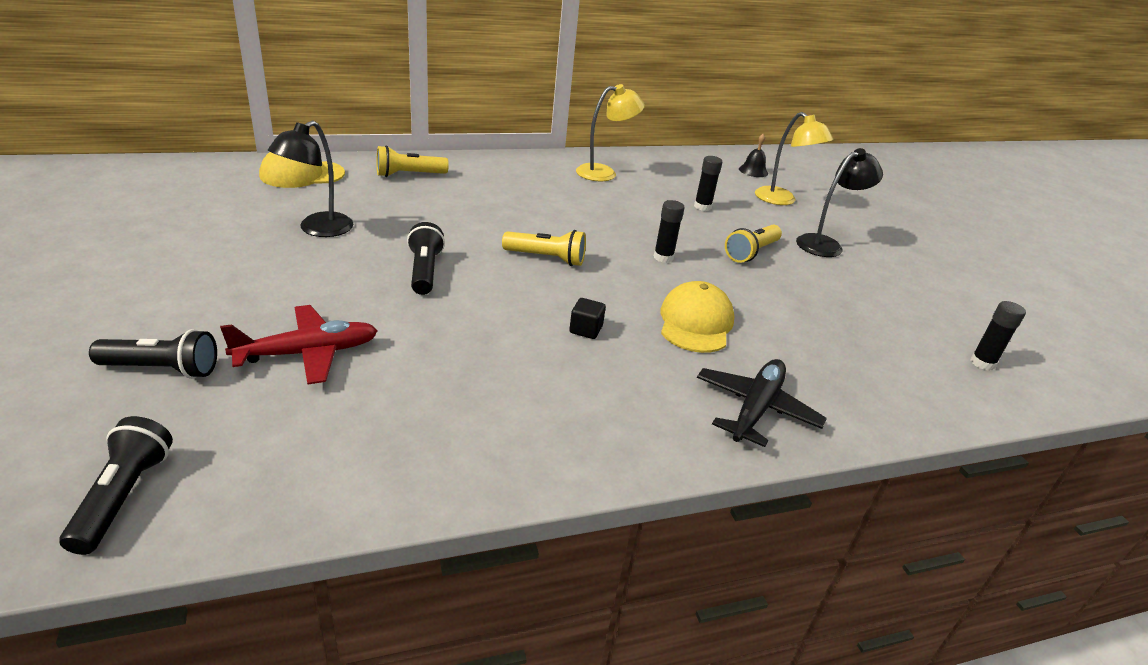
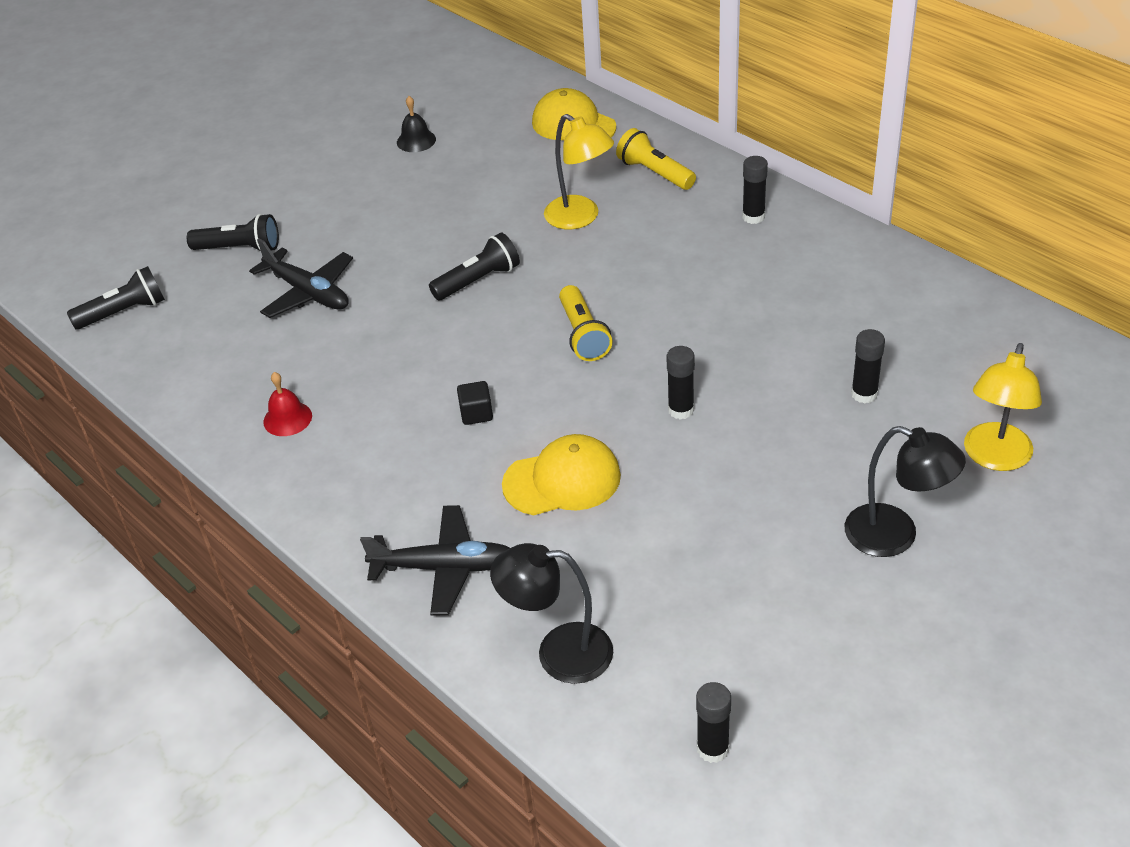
camera: 70 degrees right, 10 degrees up
(162, 369) = (239, 248): black flashlight -> black flashlight turned 60 degrees counterclockwise
(308, 353) = (308, 292): red plane -> black plane
(318, 229) = (484, 192): black lamp -> black lamp (559, 653)
(481, 430) = (287, 418): none -> red bell
(503, 170) = (753, 217): none -> black glue stick
(604, 173) = (854, 283): yellow lamp -> yellow lamp (580, 218)
(751, 252) = (781, 475): yellow flashlight -> none
(753, 171) = (1068, 400): black bell -> black bell (416, 140)

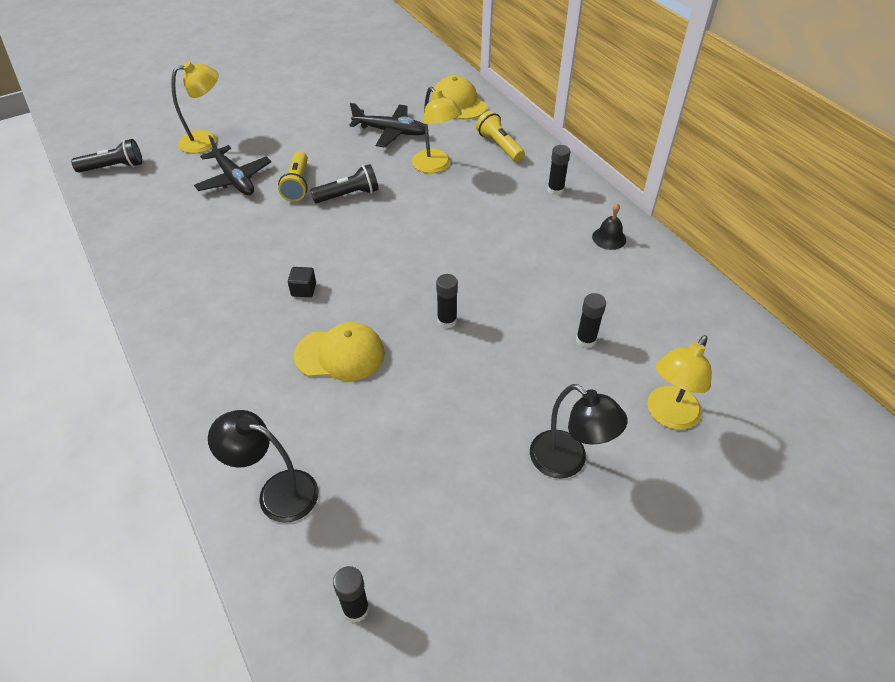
camera: 10 degrees right, 5 degrees up
(239, 248) = (206, 140): black flashlight -> yellow lamp
(287, 418) = (178, 263): red bell -> none
(416, 140) = (352, 93): black bell -> black bell (609, 238)
(445, 567) = (228, 401): black plane -> black plane (391, 132)
(583, 335) = (402, 249): yellow flashlight -> yellow flashlight (297, 184)

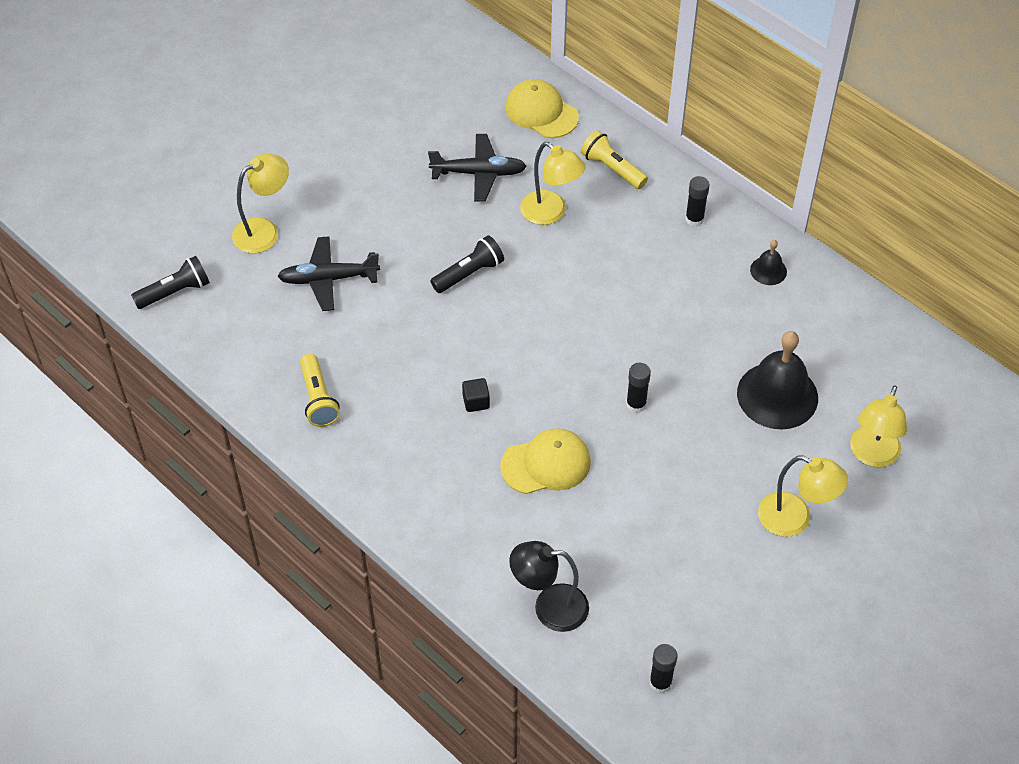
camera: 15 degrees left, 5 degrees up
(234, 179) = (328, 279): black plane -> black plane turned 135 degrees clockwise
(297, 184) = (405, 271): yellow flashlight -> yellow flashlight (318, 399)
(567, 462) = (795, 519): black lamp -> yellow lamp
(586, 340) = (777, 395): black glue stick -> black bell

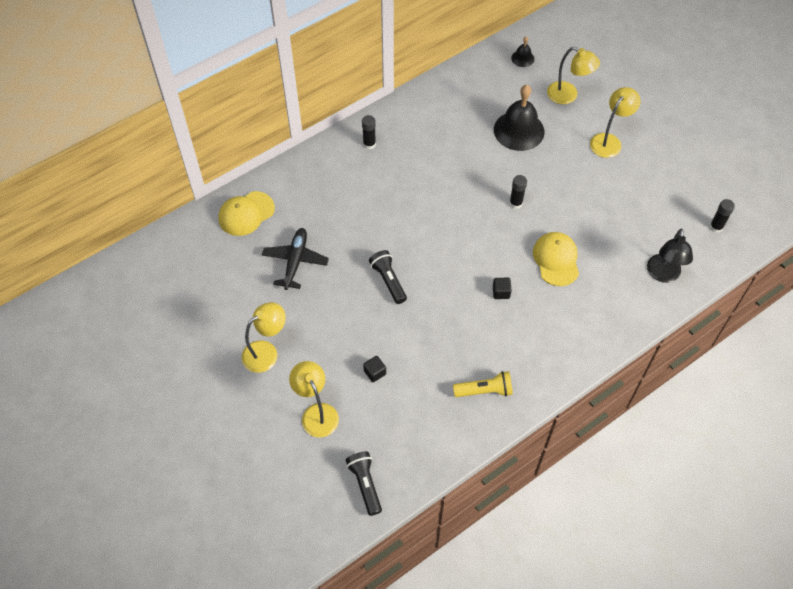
camera: 80 degrees left, 5 degrees up
(328, 279) = (375, 372): black plane -> black cube
(551, 213) = (344, 223): yellow lamp -> yellow lamp (266, 352)
(612, 169) = (313, 181): yellow flashlight -> none
(768, 270) = (421, 114): black bell -> black bell (522, 58)

